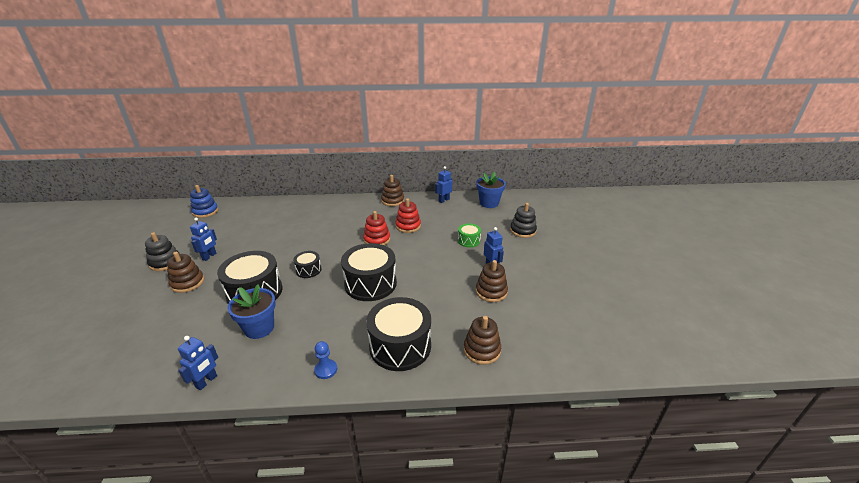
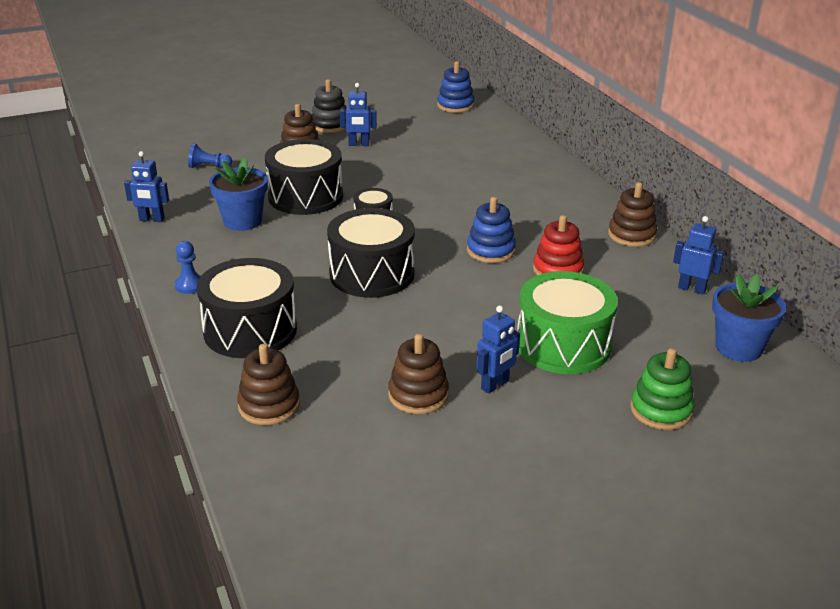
camera: 70 degrees right, 0 degrees up
(154, 334) = (208, 167): none -> blue pawn
(377, 240) = (491, 251): red stacking toy -> blue stacking toy
(468, 241) = (563, 345): green drum -> green drum, size x2.00
(523, 231) = (661, 410): black stacking toy -> green stacking toy

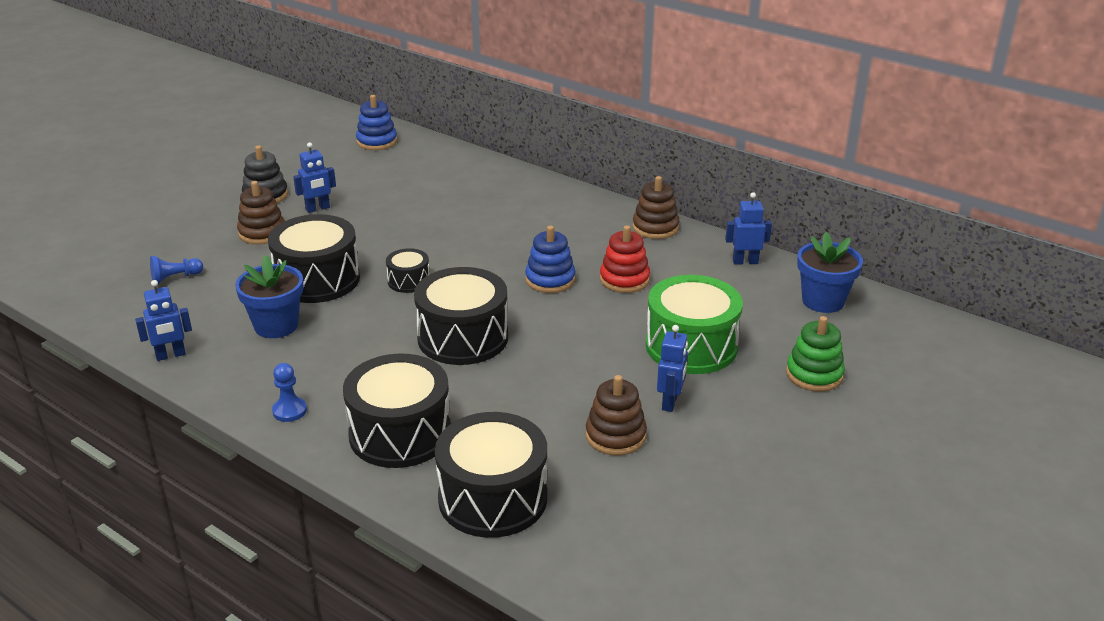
camera: 30 degrees left, 0 degrees up
(269, 406) = (493, 498): brown stacking toy -> black drum

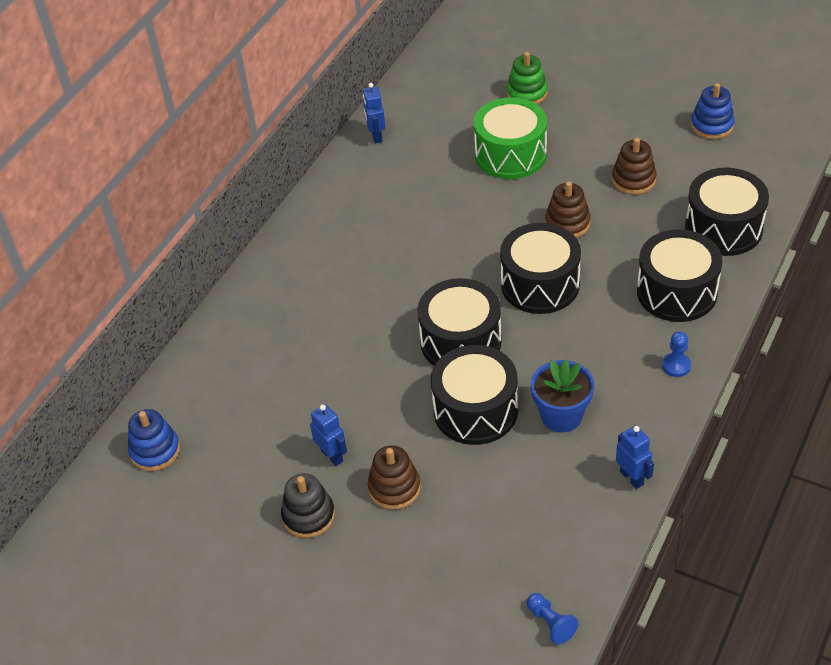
camera: 95 degrees left, 15 degrees up
(175, 278) = (502, 530): blue pawn -> blue pawn (551, 623)
(408, 281) = (460, 341): black drum -> black drum, size x2.00
(550, 280) = (434, 247): blue stacking toy -> blue stacking toy (712, 125)
(624, 280) = (422, 202): red stacking toy -> none
(655, 228) = (327, 194): brown stacking toy -> brown stacking toy (567, 223)
(670, 402) = (585, 158): blue robot -> none
(823, 301) = (427, 93): blue flower pot -> none

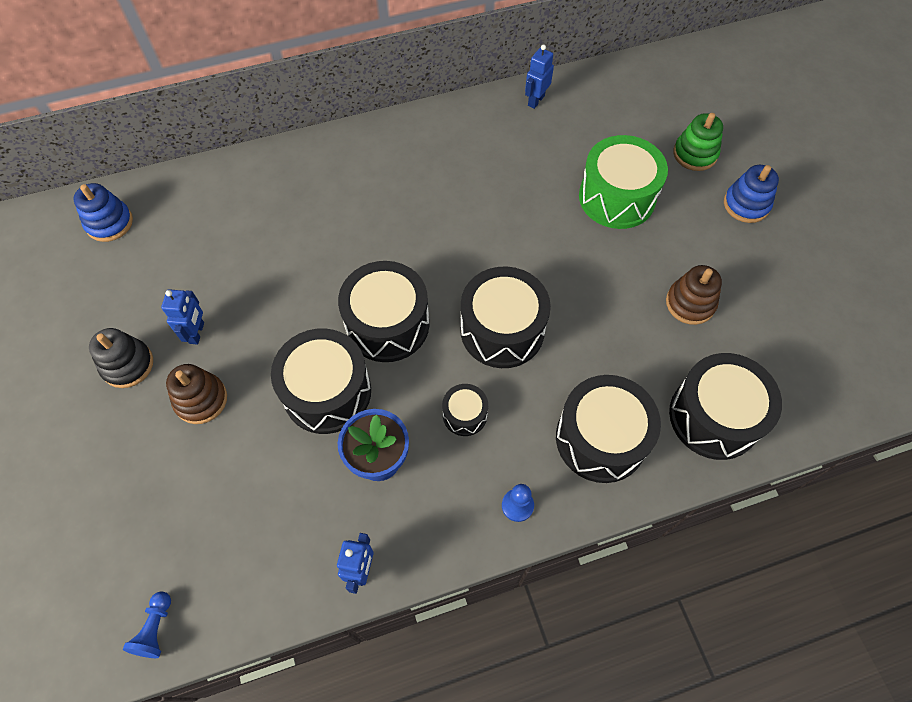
camera: 40 degrees right, 15 degrees up
(567, 223) = (588, 295): brown stacking toy -> none
(581, 348) = (465, 415): none -> black drum
(712, 125) = (822, 310): blue stacking toy -> blue stacking toy (746, 204)

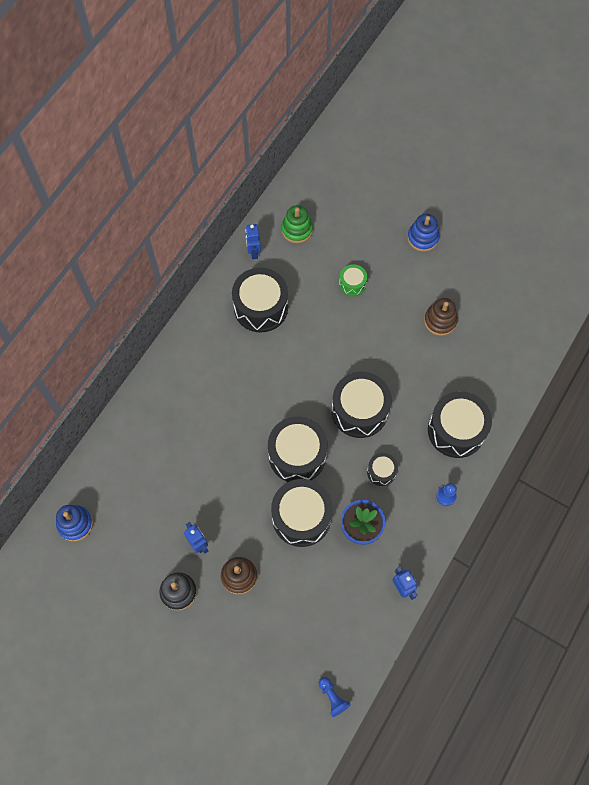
camera: 40 degrees left, 5 degrees up
(617, 197) = (352, 284): green drum -> green drum, size x0.50
(695, 154) = (371, 224): green stacking toy -> green stacking toy (297, 230)
(714, 416) = (498, 376): black drum -> black drum (261, 307)

